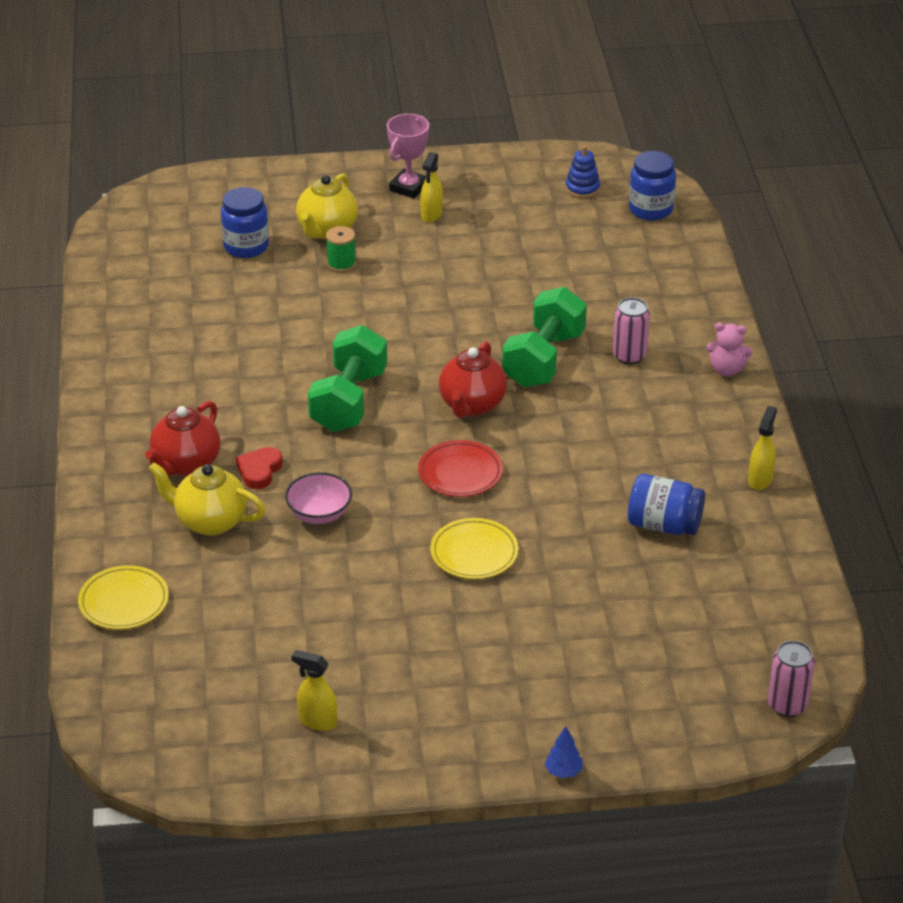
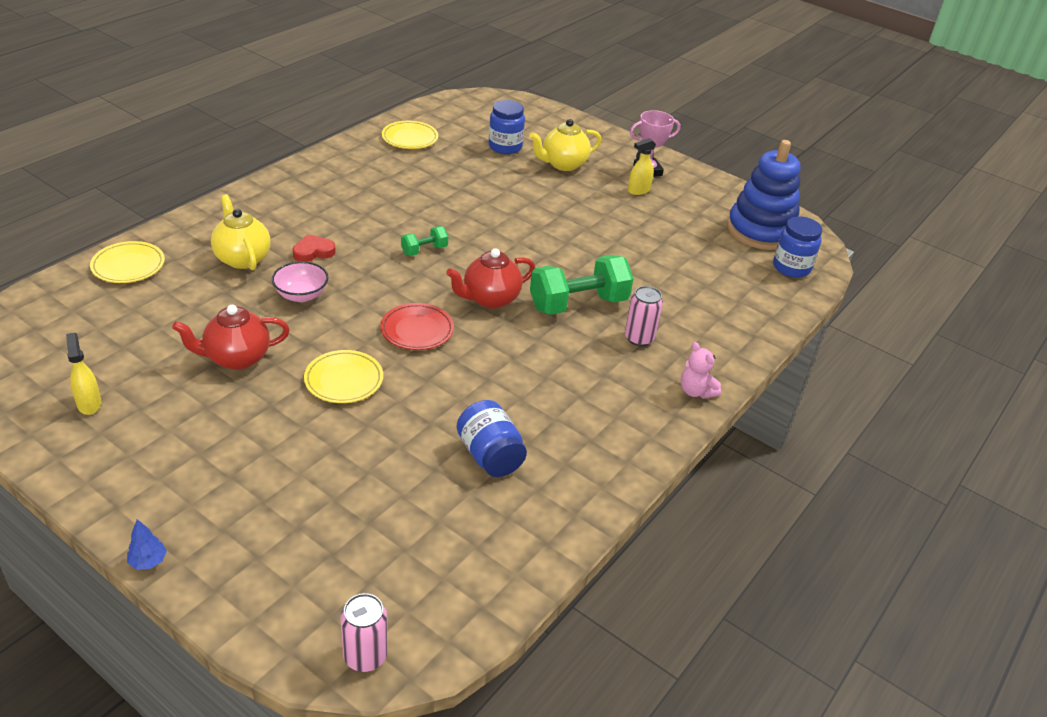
camera: 40 degrees right, 0 degrees up
(143, 298) = (410, 138): none -> yellow plate
(185, 464) = (284, 223): red teapot -> red teapot (236, 358)
(341, 264) = (542, 184): green spool -> none
(349, 401) = (424, 250): green dumbbell -> green dumbbell, size x0.49
(582, 188) = (760, 231): blue stacking toy -> blue stacking toy, size x2.35
(760, 479) = (607, 478): yellow spray bottle -> none

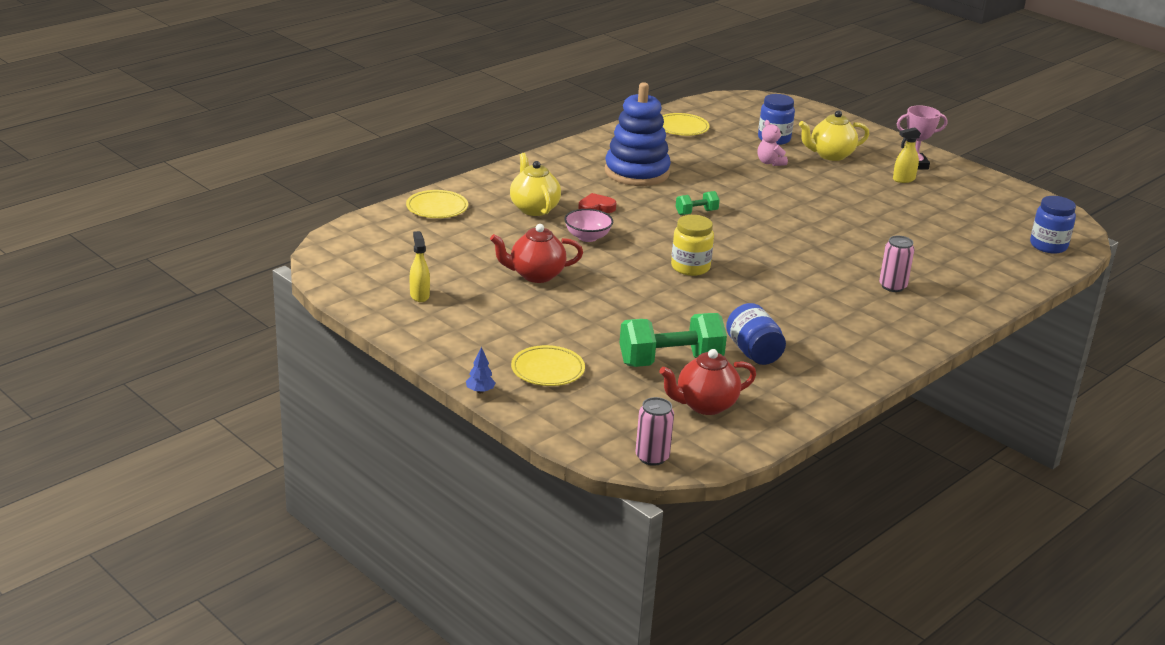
camera: 10 degrees right, 10 degrees down
(344, 380) = (627, 296): yellow plate -> yellow plate (547, 370)
(417, 330) = (690, 267): red plate -> yellow jar
(490, 299) = (756, 250): red teapot -> red teapot (705, 405)
(578, 304) = (837, 259): green dumbbell -> green dumbbell (670, 361)
(696, 391) = (941, 325): pink teddy bear -> pink teddy bear (770, 162)
(760, 231) = (1022, 217): blue stacking toy -> blue stacking toy (636, 172)

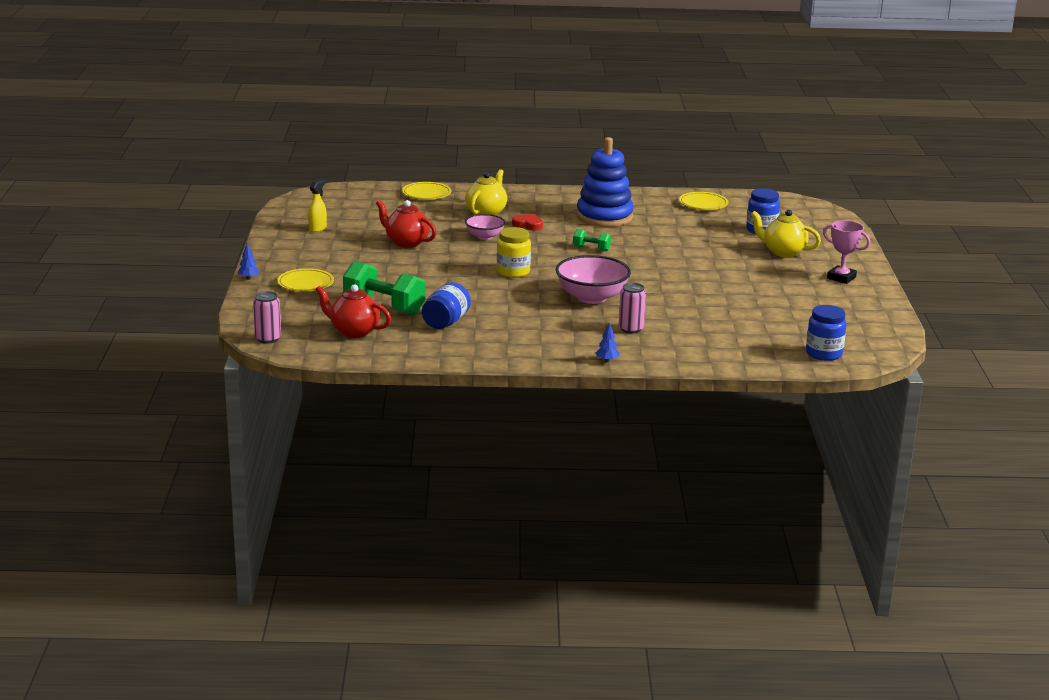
camera: 45 degrees right, 5 degrees down
(770, 162) = (721, 241): pink teddy bear -> none
(801, 266) = (591, 297): none -> pink bowl
(903, 179) = (806, 282): yellow spray bottle -> none
(944, 329) = (607, 361): none -> blue tree

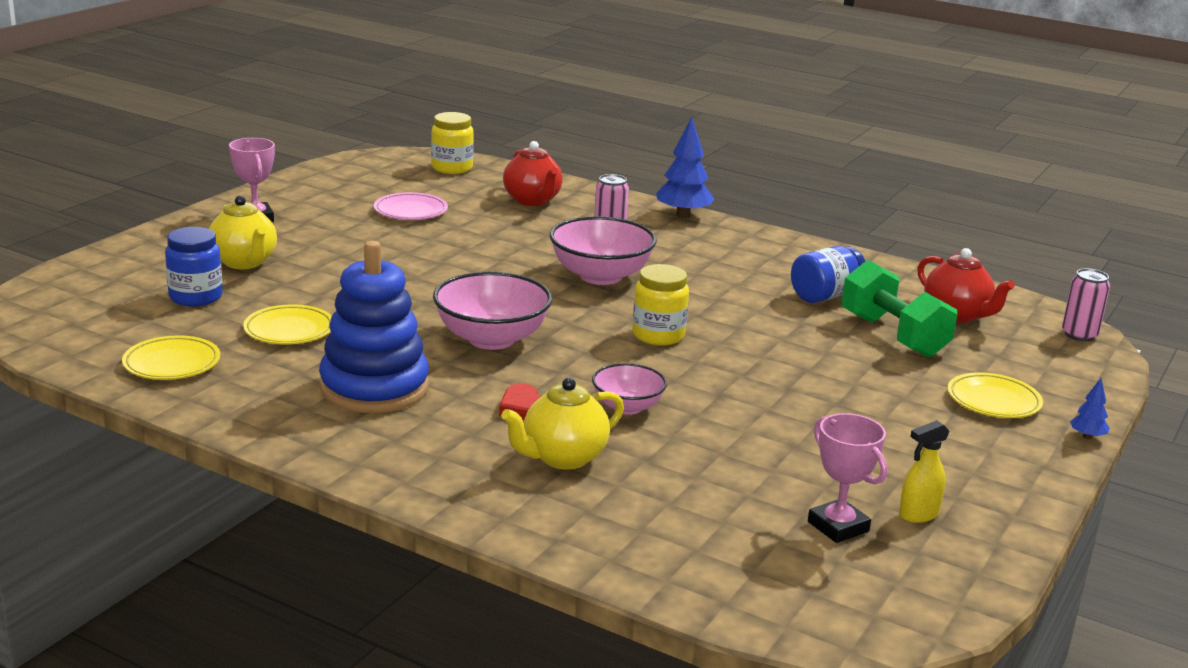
camera: 150 degrees left, 0 degrees up
(349, 217) = (838, 526): none -> pink trophy
(406, 243) = (773, 433): red teapot -> red teapot (532, 200)
(426, 194) = (623, 546): yellow plate -> yellow plate (289, 330)
(591, 248) = (491, 339): green dumbbell -> pink bowl
(607, 361) = (683, 215): blue tree -> blue tree, size x2.05
(773, 309) = (410, 211): none -> pink plate
(824, 354) = (452, 168): blue jar -> yellow jar

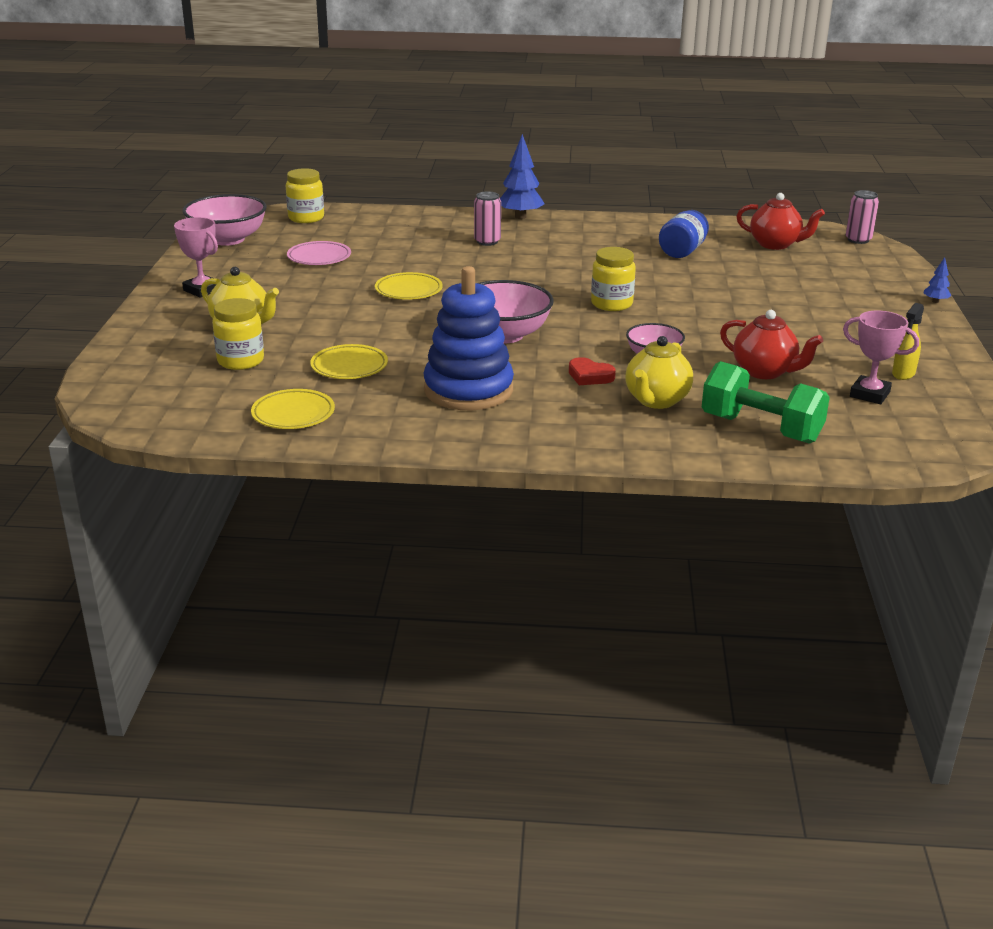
camera: 25 degrees left, 5 degrees up
(196, 297) = (240, 361): blue jar -> yellow jar
(532, 200) = (400, 229): red teapot -> red teapot (764, 372)
(600, 276) = (520, 273): pink bowl -> pink bowl (228, 239)
(893, 335) = (755, 267): green dumbbell -> green dumbbell (760, 429)
(993, 401) = (861, 294): yellow plate -> yellow plate (408, 290)

